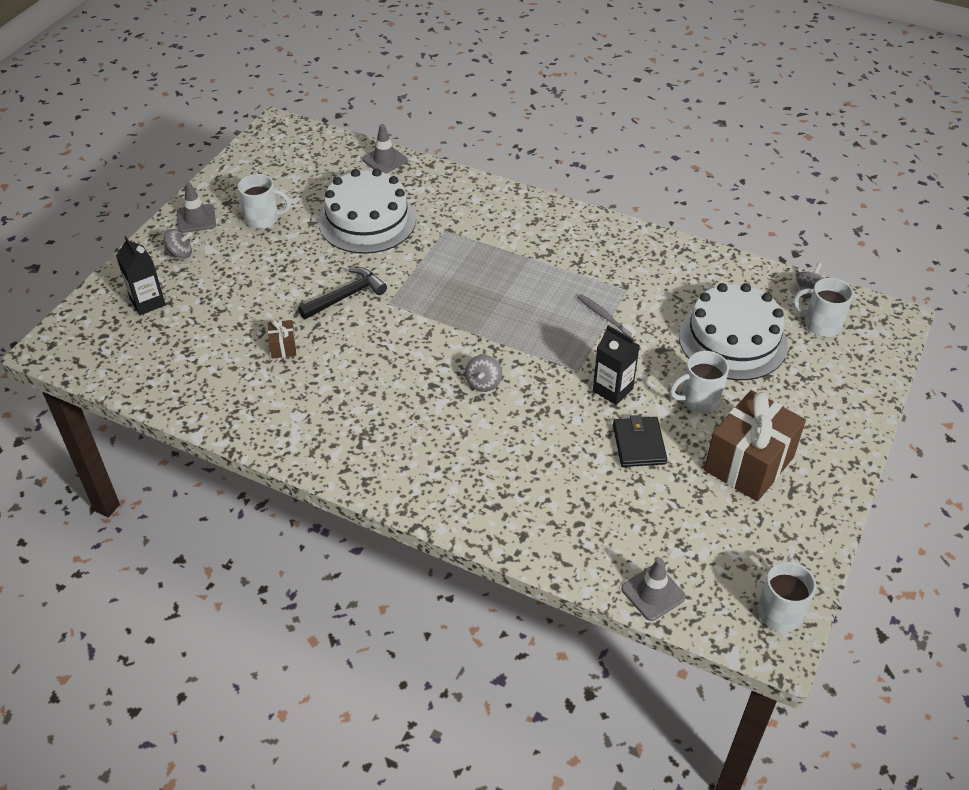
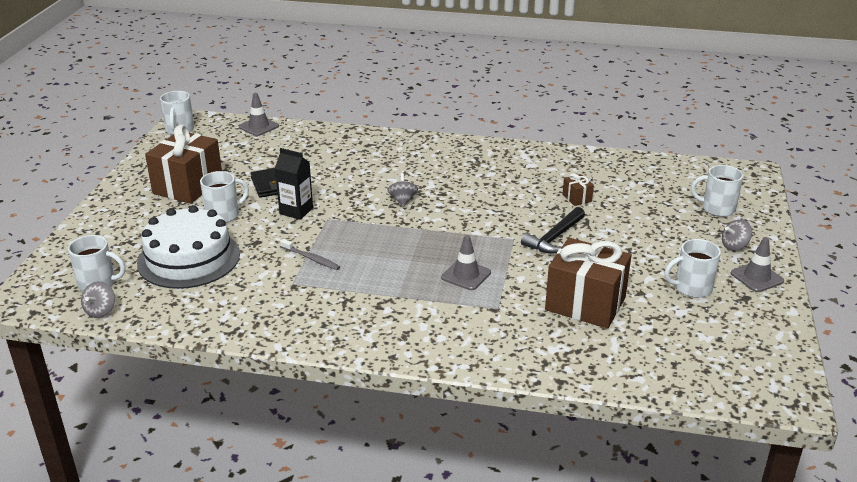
camera: 165 degrees right, 15 degrees down
(147, 302) = (717, 209): black carton -> white mug
(367, 221) = (585, 304): white cake -> brown gift
(384, 160) = (619, 377): grey traffic cone -> grey traffic cone (466, 275)

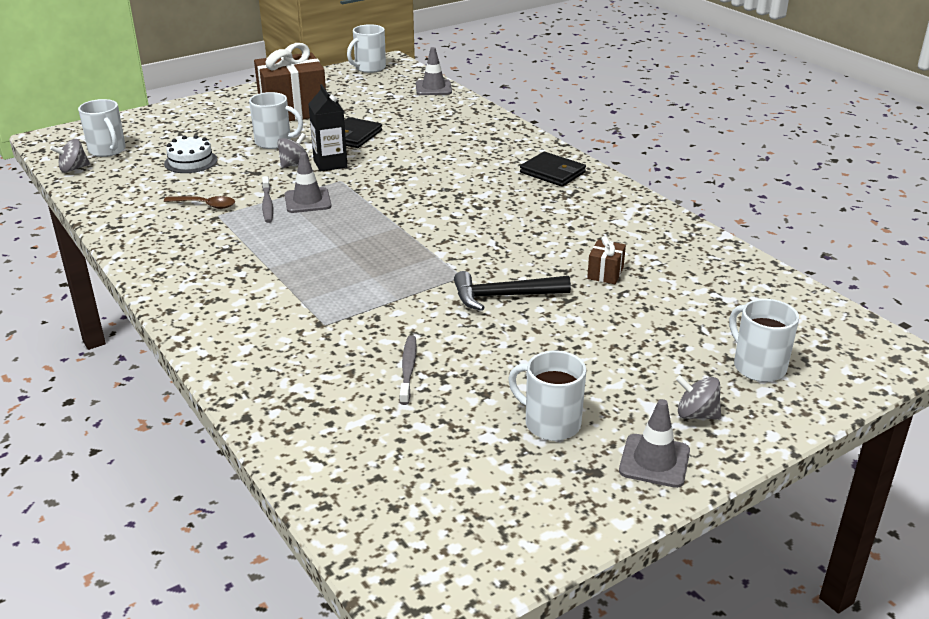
camera: 45 degrees right, 0 degrees up
(189, 258) = (191, 161): white cake -> white cake, size x0.49
(268, 281) = (205, 205): none -> brown spoon
(403, 200) = (431, 195): grey spinning top -> grey spinning top (294, 164)
(443, 152) = (552, 172): none -> black wallet
(466, 275) = (356, 282): grey traffic cone -> grey traffic cone (307, 201)
(585, 304) = (408, 369): brown gift -> grey toothbrush

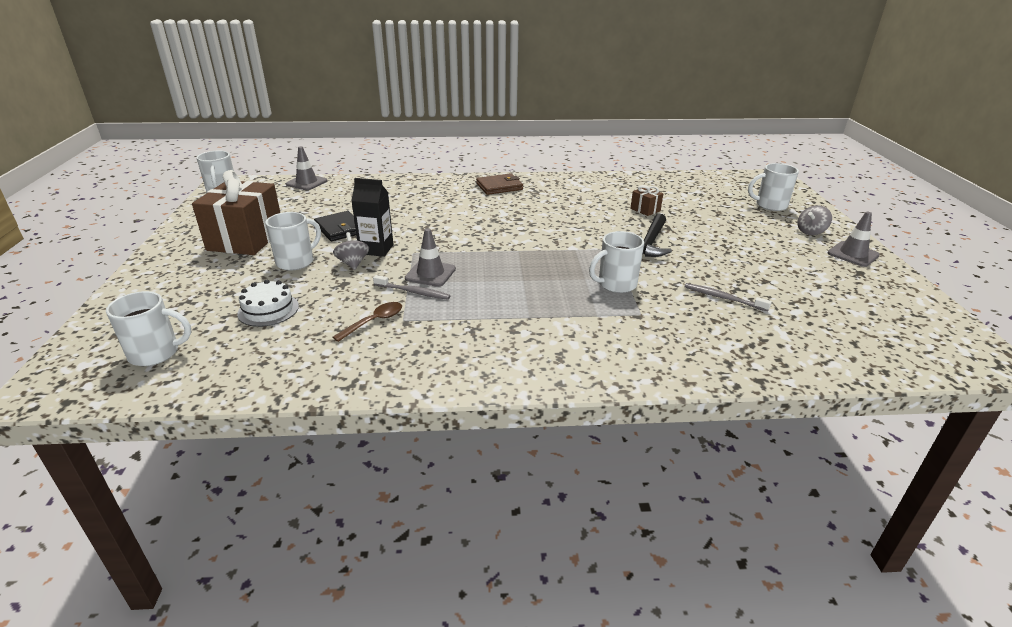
camera: 60 degrees left, 0 degrees up
(73, 169) = (165, 386): grey spinning top -> none
(550, 423) = (807, 270): white mug -> white mug (616, 284)
(552, 172) = (499, 187): black wallet -> brown wallet

